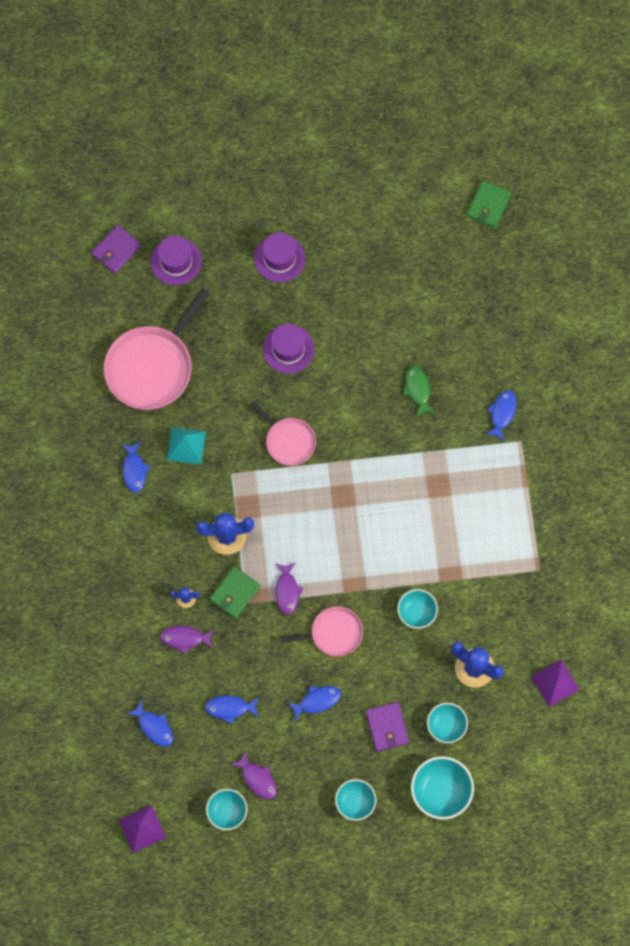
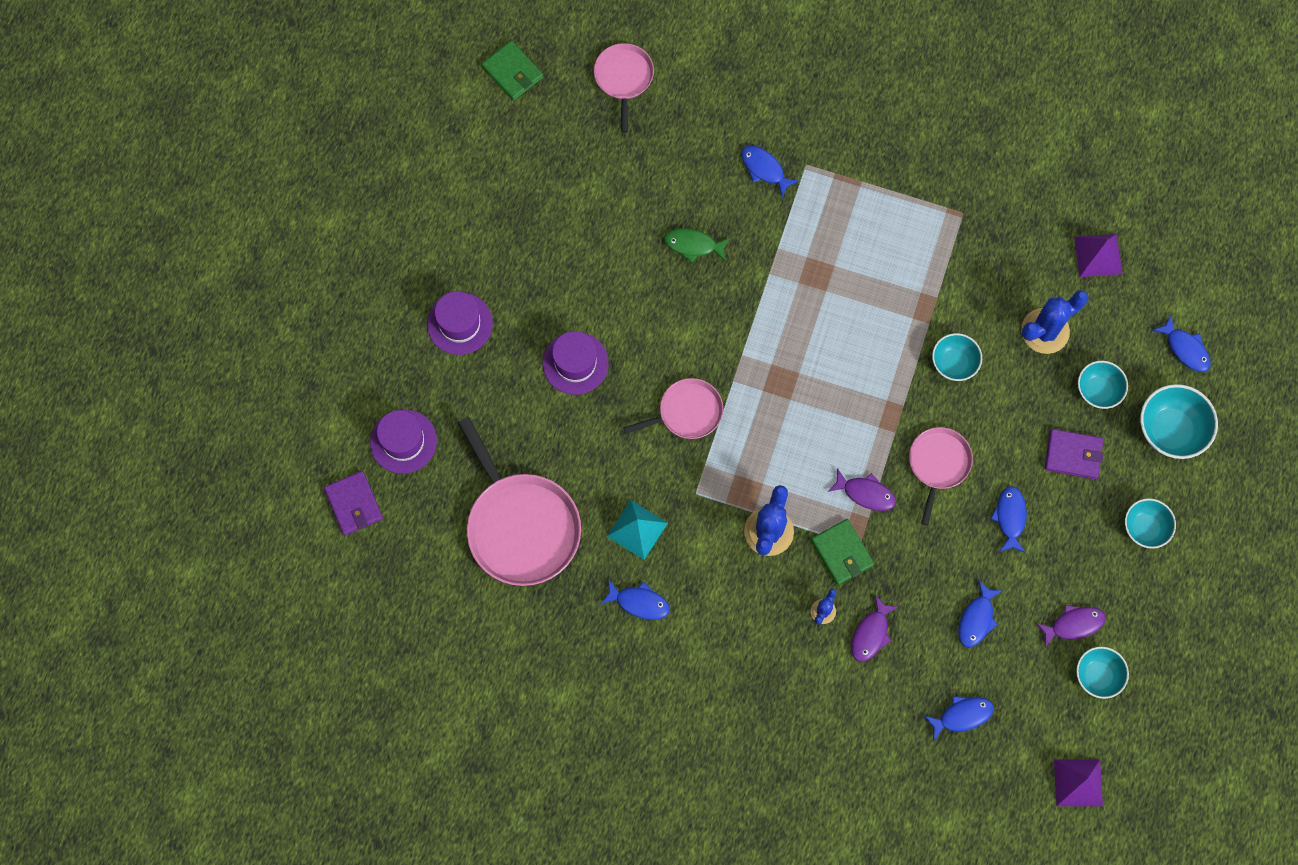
camera: 65 degrees left, 0 degrees up
(511, 777) = (1185, 349): none -> blue fish
(523, 283) = (624, 78): none -> pink pan

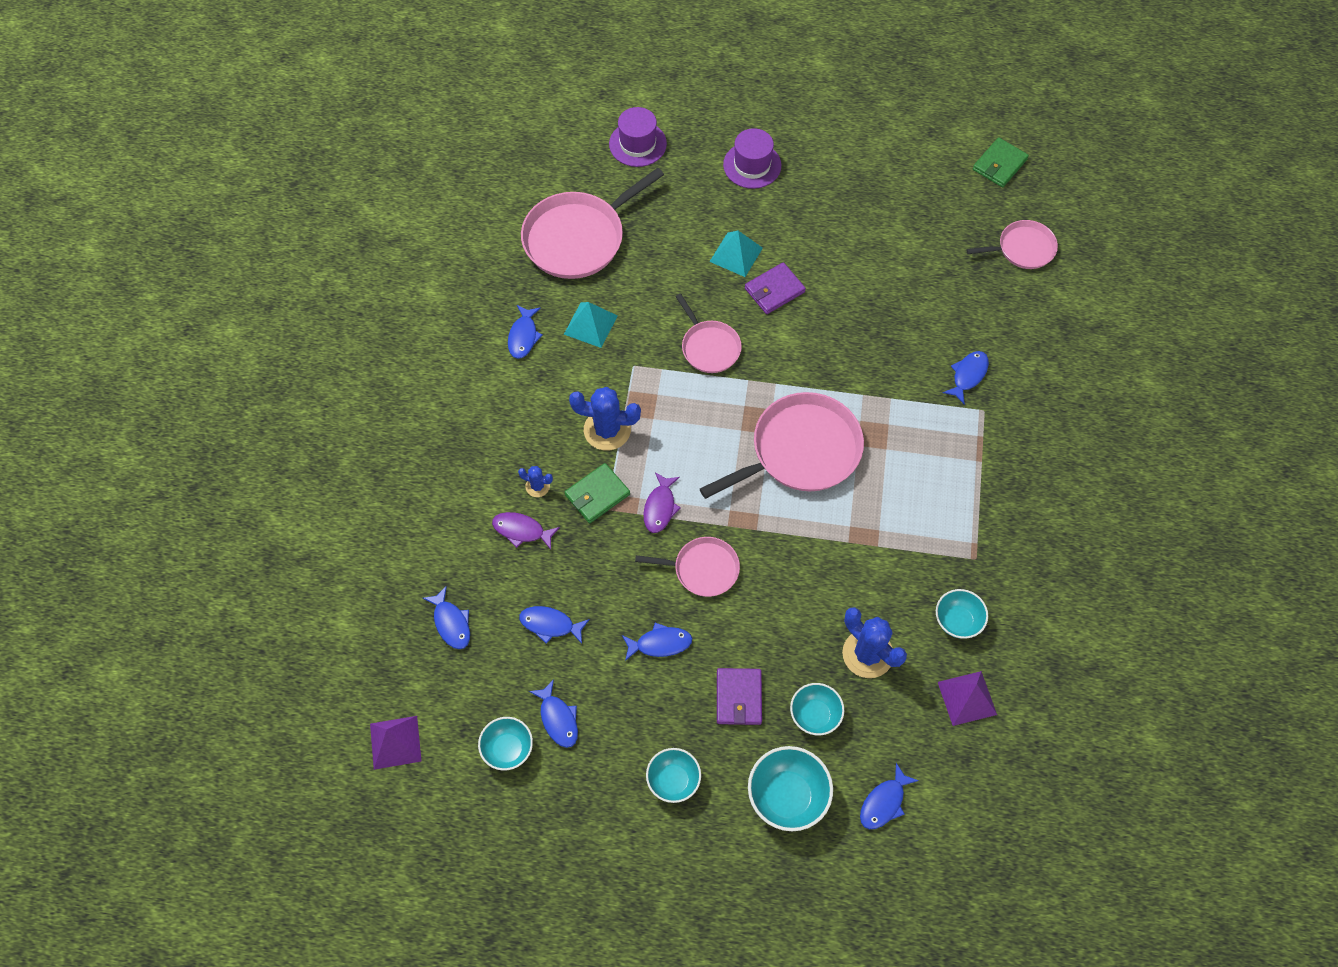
camera: 80 degrees right, 10 degrees down
(354, 504) = (577, 120): purple wallet -> purple wallet (774, 290)
(575, 363) = (736, 254): purple hat -> turquoise pyramid
(693, 245) = (874, 328): green fish -> none
(824, 346) = (800, 451): none -> pink pan
(954, 363) = (811, 570): turquoise bowl -> turquoise bowl (957, 621)
(1073, 624) = (558, 719): purple fish -> blue fish

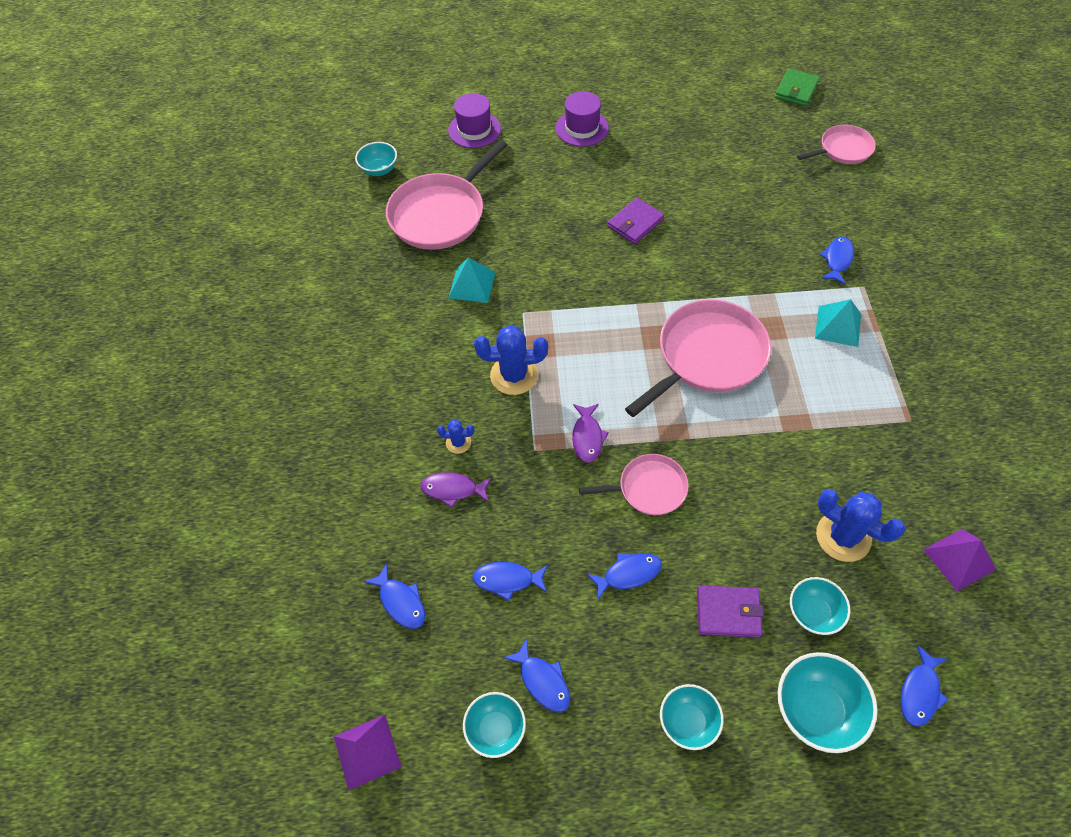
camera: 10 degrees left, 5 degrees down
(523, 336) = (409, 307): blue fish -> none
(597, 495) = (521, 438): green wallet -> none
(709, 347) = (590, 282): pink pan -> none
(736, 254) = (590, 200): turquoise pyramid -> turquoise pyramid (838, 326)
(739, 697) = (728, 612): purple wallet -> purple wallet turned 75 degrees counterclockwise
(957, 621) = (918, 484): turquoise bowl -> turquoise bowl (379, 170)

